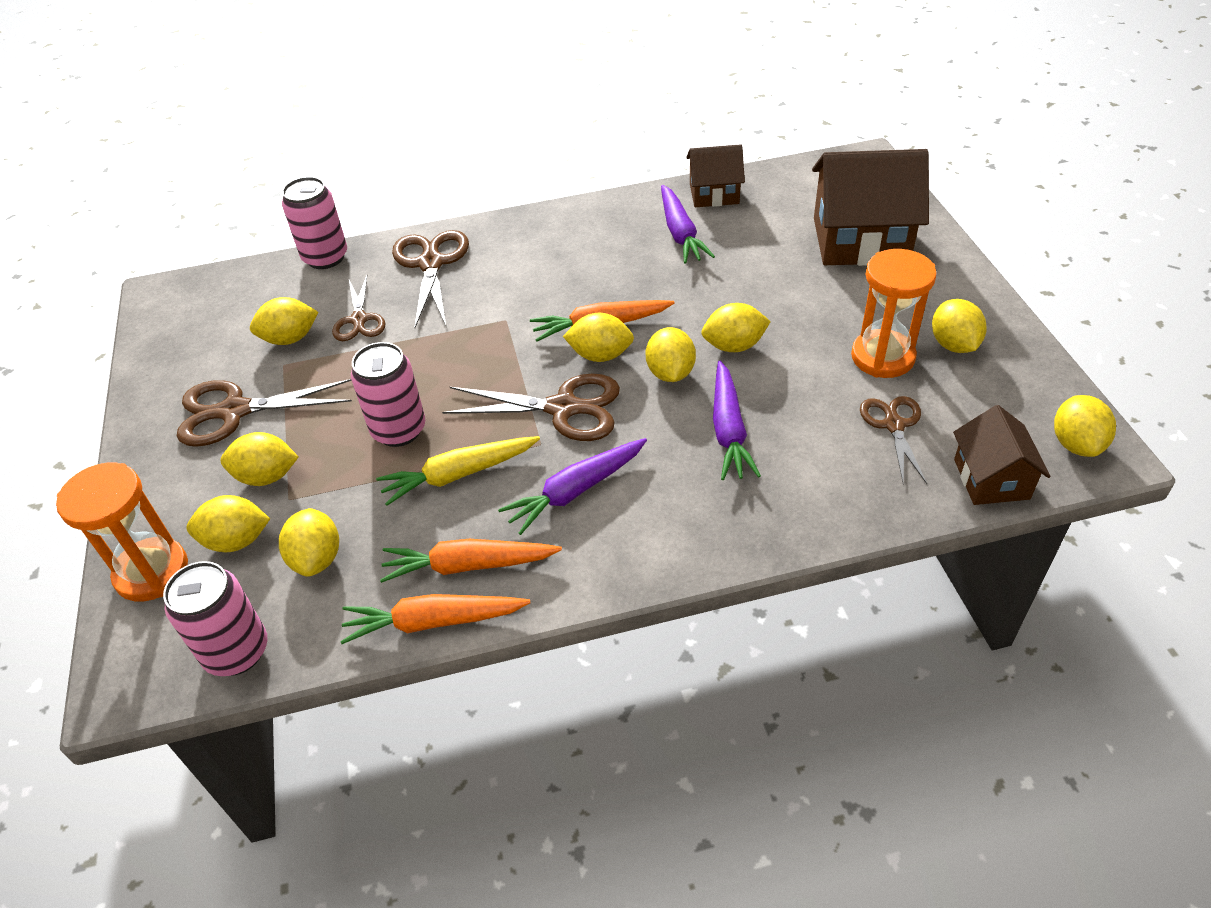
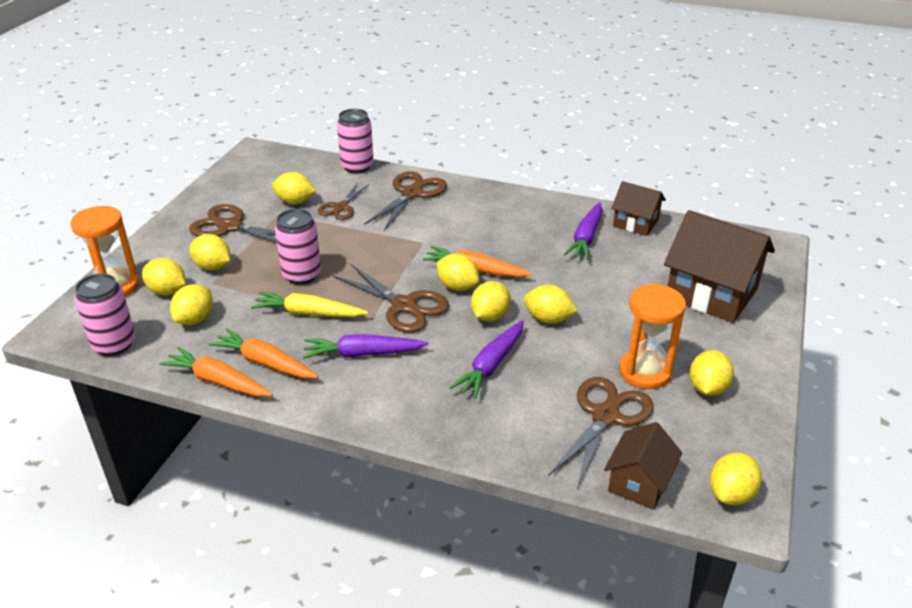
camera: 30 degrees right, 10 degrees down
(893, 425) = (605, 416): brown scissors -> brown scissors, size x1.57

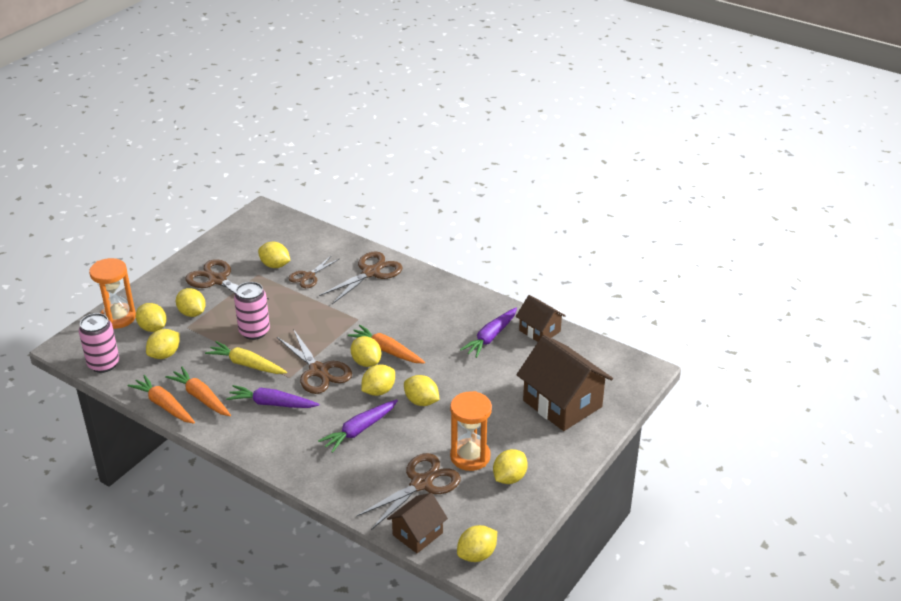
camera: 15 degrees right, 0 degrees up
(357, 166) = (338, 239): pink can -> none

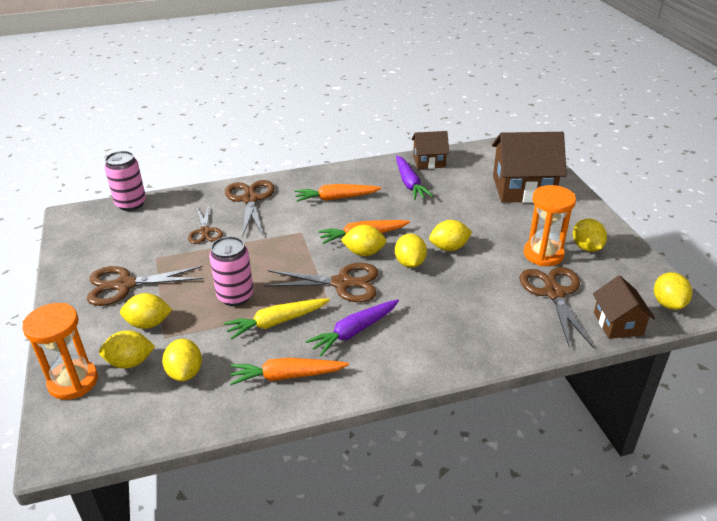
camera: 50 degrees left, 0 degrees up
(103, 364) = (134, 430): pink can -> pink can (131, 204)
(164, 405) = (265, 410): orange carrot -> orange carrot (336, 198)
(275, 265) = (159, 242): yellow lemon -> none
(359, 430) = (450, 296): purple carrot -> none

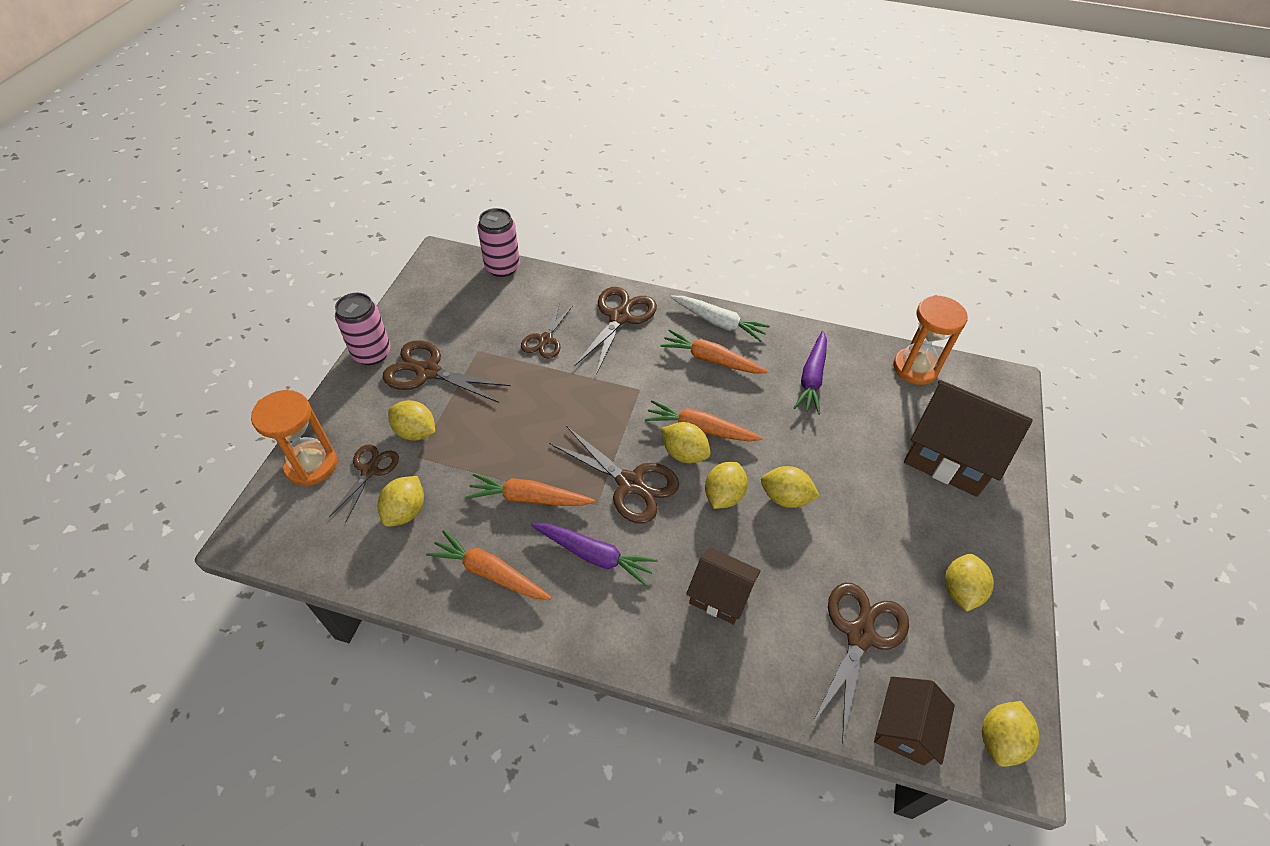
camera: 30 degrees right, 15 degrees up
(130, 362) = (370, 470): yellow lemon -> brown scissors
(235, 296) = (514, 441): pink can -> pink can (372, 353)
(276, 322) = (529, 498): yellow carrot -> orange carrot
(323, 178) = (719, 323): none -> white carrot
(354, 331) = (594, 555): purple carrot -> purple carrot turned 150 degrees counterclockwise
(429, 161) = (861, 355): brown house -> brown house (720, 595)
(543, 254) = (893, 570): orange hourglass -> orange hourglass (915, 368)

